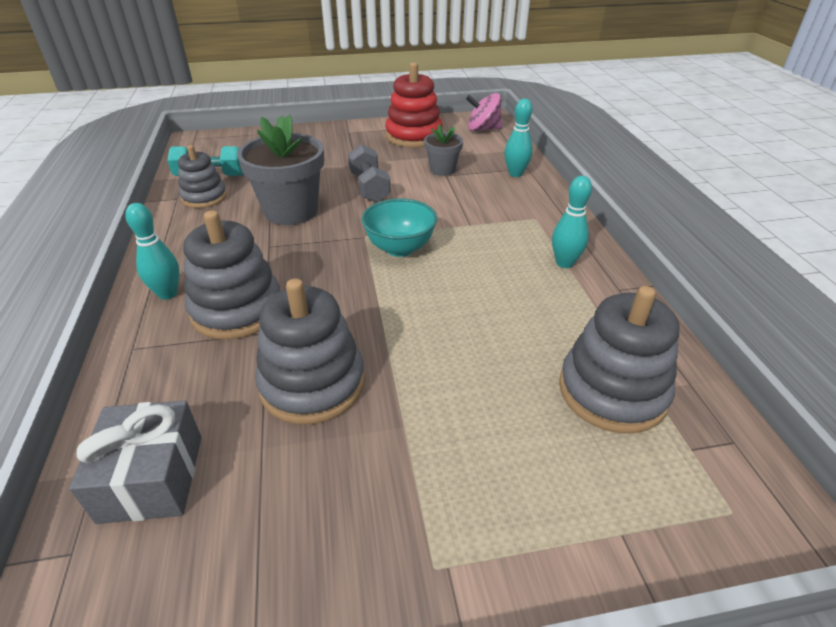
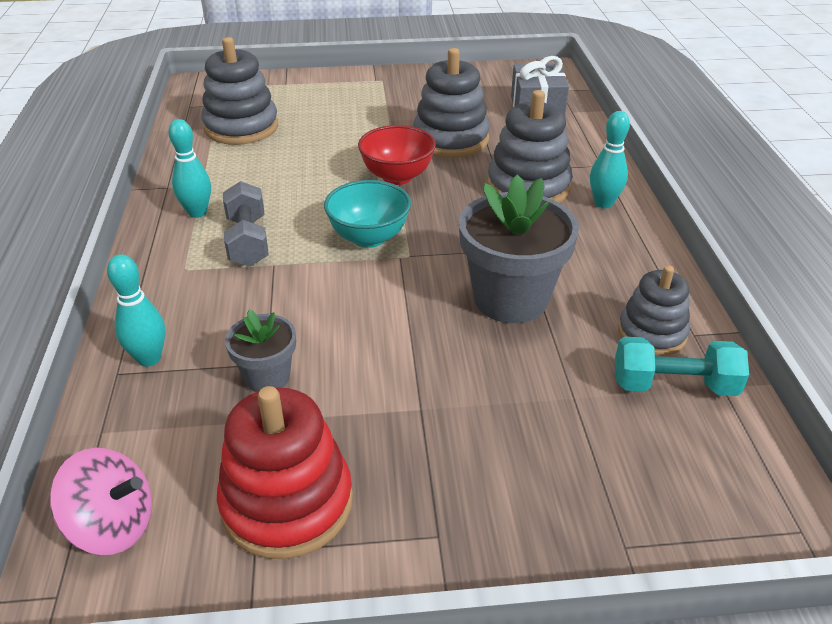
camera: 175 degrees left, 0 degrees up
(369, 187) = (398, 340): grey dumbbell -> grey dumbbell (248, 241)
(381, 316) = (397, 177): none -> red bowl

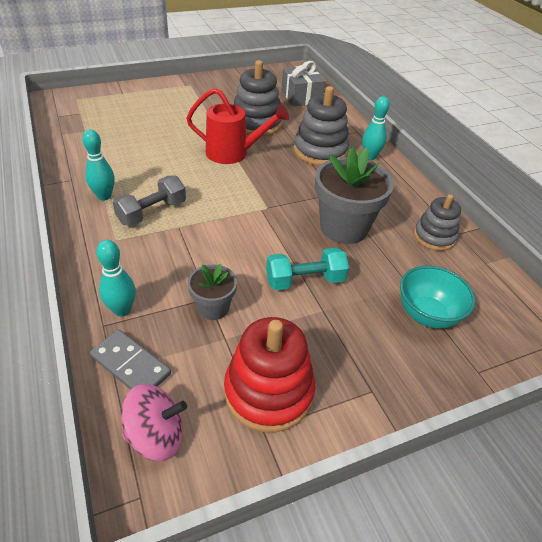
camera: 20 degrees left, 5 degrees up
(126, 430) = (131, 365): none -> grey domino
(241, 127) = (106, 128): grey stacking toy -> none
(248, 241) = (152, 212): grey dumbbell -> grey dumbbell turned 75 degrees clockwise
(369, 238) = (235, 199): turquoise bowl -> turquoise bowl (427, 315)
(397, 177) = (233, 153): red bowl -> red watering can
(673, 385) = (460, 267): turquoise dumbbell -> turquoise dumbbell (305, 280)

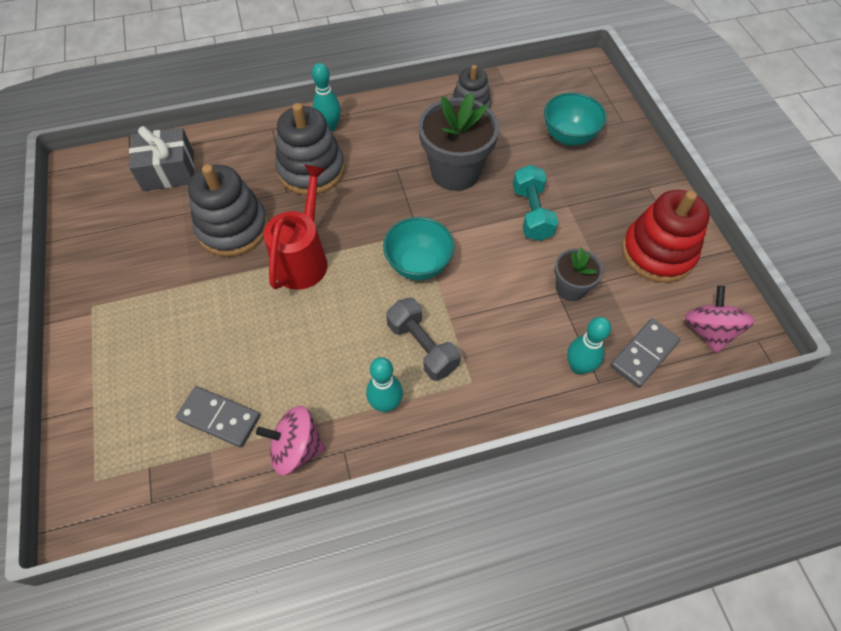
camera: 80 degrees left, 15 degrees up
(78, 160) = (296, 448): none -> pink spinning top
(107, 131) = (219, 418): none -> grey domino
(233, 208) = (418, 265): none -> turquoise bowl

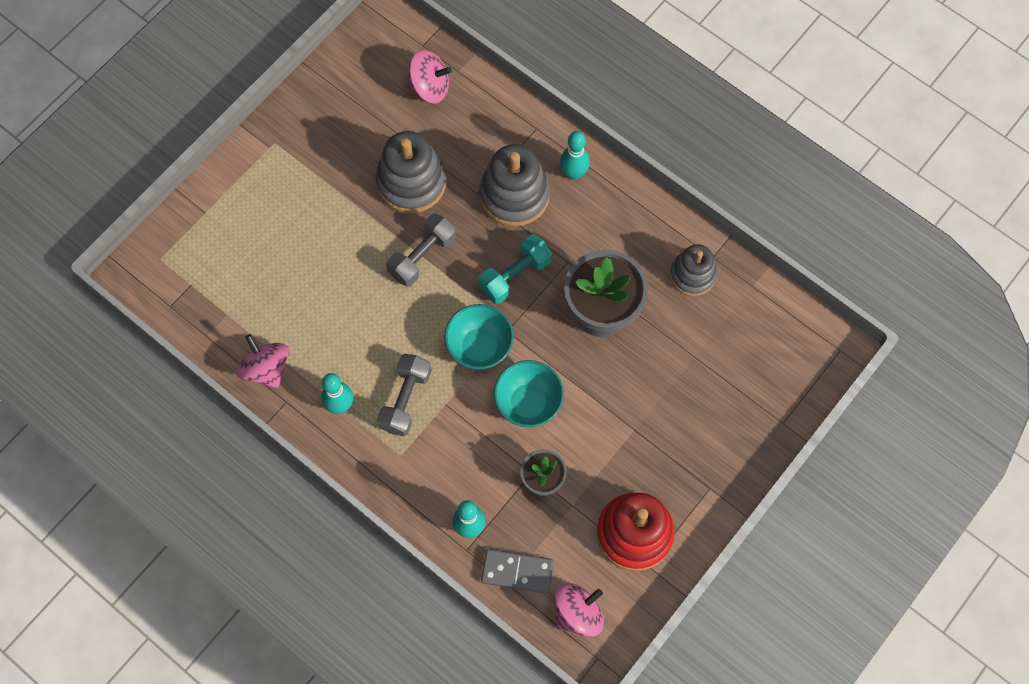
camera: 55 degrees right, 10 degrees up
(168, 171) = (430, 87): grey gift -> pink spinning top
(219, 418) = (253, 301): grey domino -> none
(304, 258) = (422, 256): red watering can -> grey dumbbell
(531, 213) = (601, 404): turquoise dumbbell -> turquoise dumbbell (515, 275)
(568, 136) = (722, 384): turquoise bowl -> turquoise bowl (528, 403)

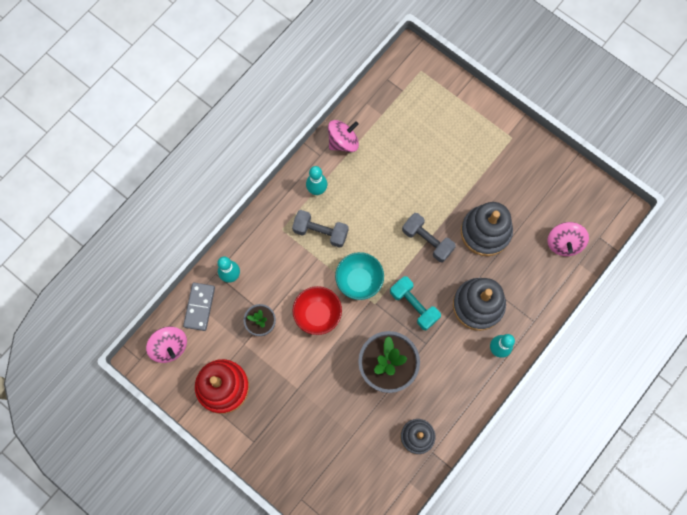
camera: 90 degrees right, 5 degrees up
(528, 403) = (317, 314): turquoise bowl -> red bowl

